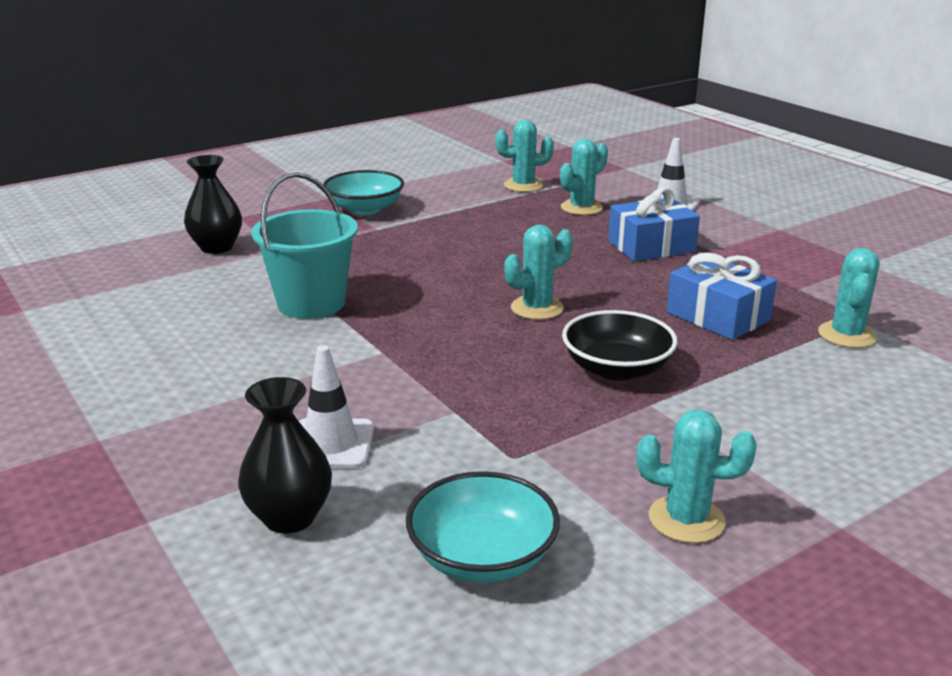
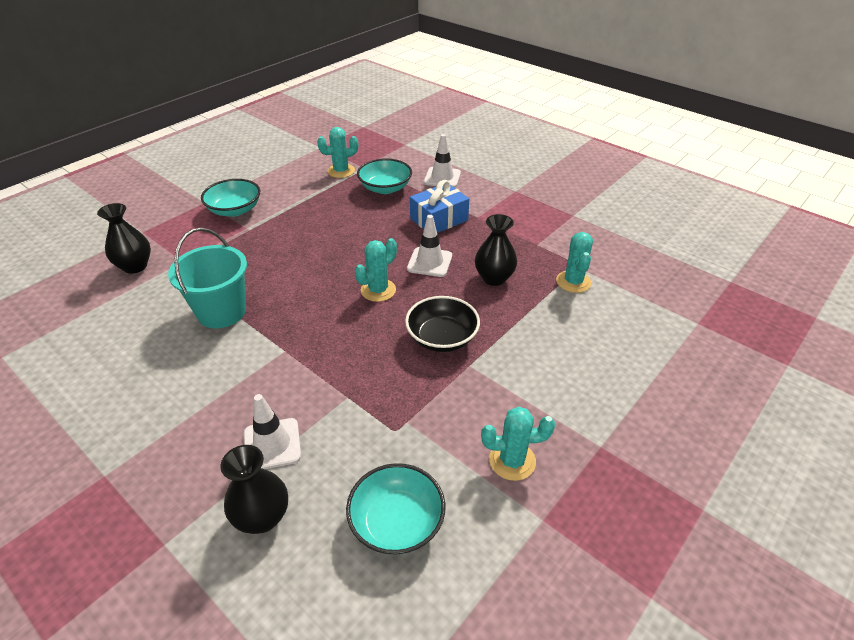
camera: 15 degrees left, 15 degrees up
(581, 208) = (385, 188): turquoise cactus -> turquoise bowl
(623, 288) = (429, 262): none -> white traffic cone
(718, 316) = (494, 278): blue gift -> black vase

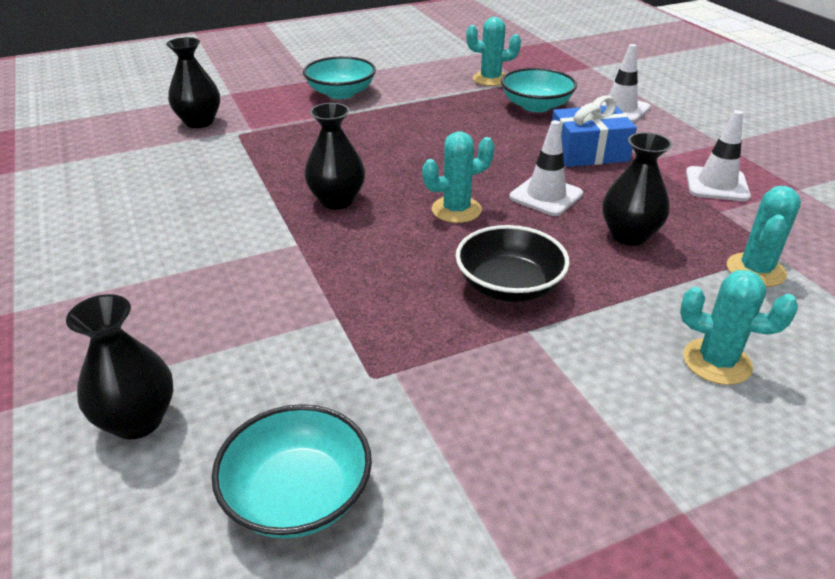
camera: 25 degrees right, 5 degrees down
(221, 312) = (255, 186): turquoise bucket -> none
(272, 444) = (209, 341): white traffic cone -> white traffic cone (716, 184)
(291, 307) = (337, 200): none -> black vase
(512, 461) = (519, 478): turquoise cactus -> turquoise cactus (716, 362)

